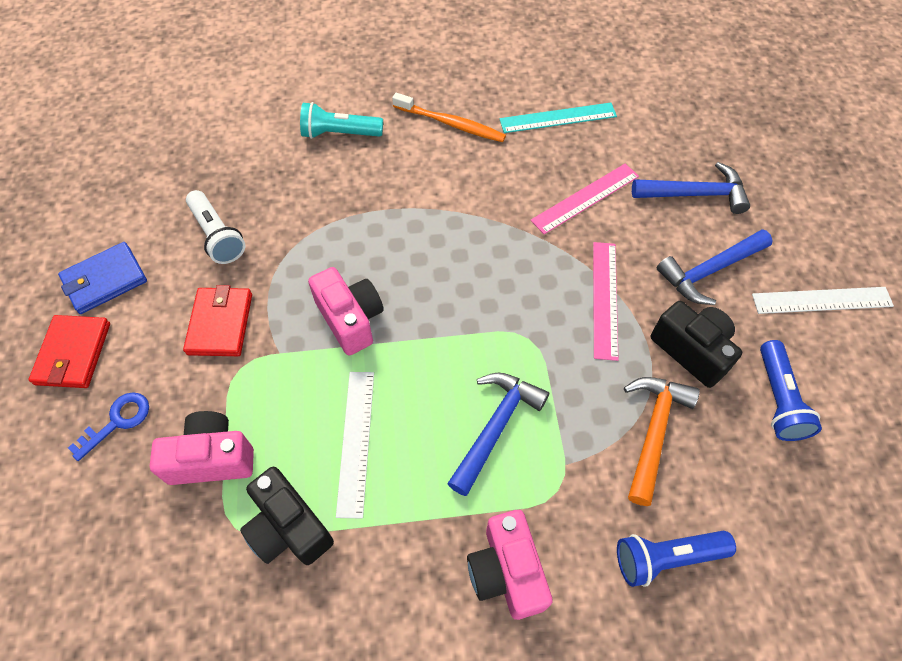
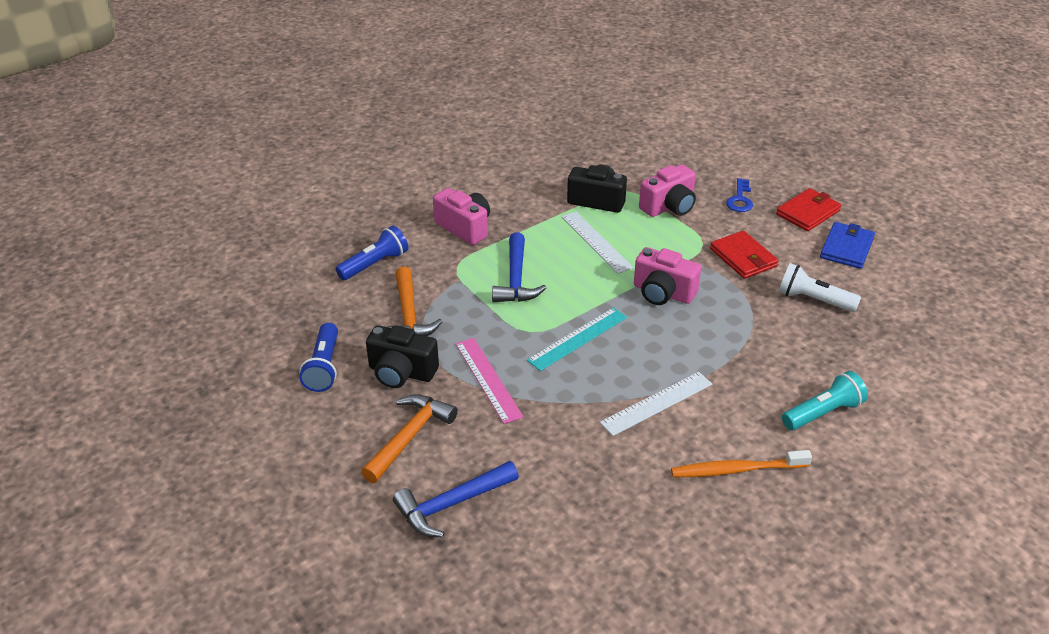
camera: 150 degrees right, 20 degrees down
(73, 354) = (808, 212): red wallet -> red wallet turned 75 degrees clockwise
(558, 118) = (639, 527): turquoise ruler -> turquoise ruler (578, 338)
(585, 198) = (554, 453): pink ruler -> none
(709, 271) = (410, 436): blue hammer -> orange hammer
(778, 399) = (324, 367): blue flashlight -> blue flashlight turned 150 degrees counterclockwise
(822, 300) = (301, 454): white ruler -> white ruler (657, 403)

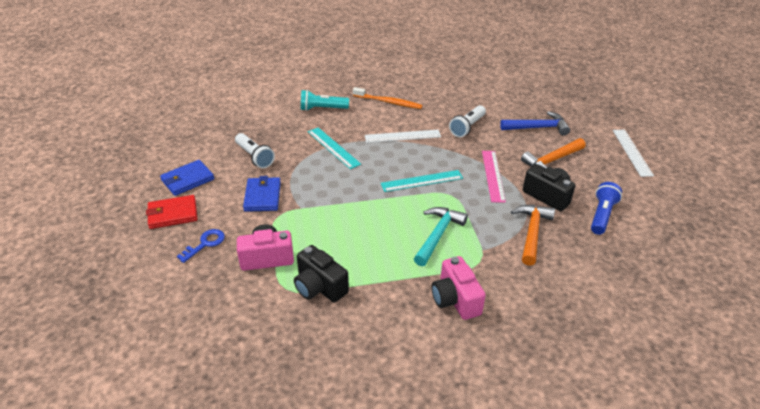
camera: 155 degrees left, 0 degrees up
(375, 264) = (549, 288): blue flashlight -> none
(516, 279) = (438, 235): blue hammer -> turquoise hammer
(570, 459) = (467, 127): none -> white flashlight
(596, 242) = (354, 246): white ruler -> white ruler (632, 152)
(663, 293) = (342, 191): pink camera -> none
(733, 348) = (333, 147): none -> turquoise ruler
(743, 258) = (262, 196): red wallet -> blue wallet

